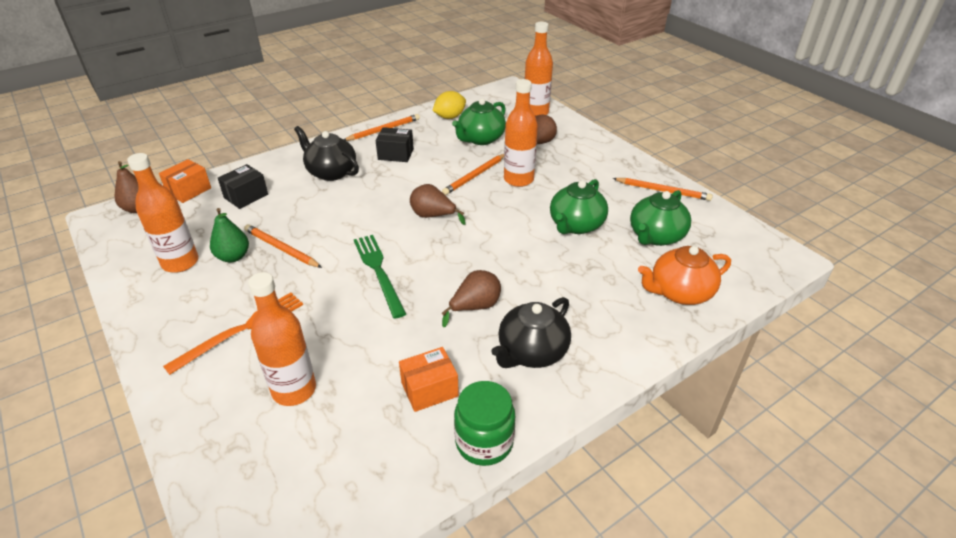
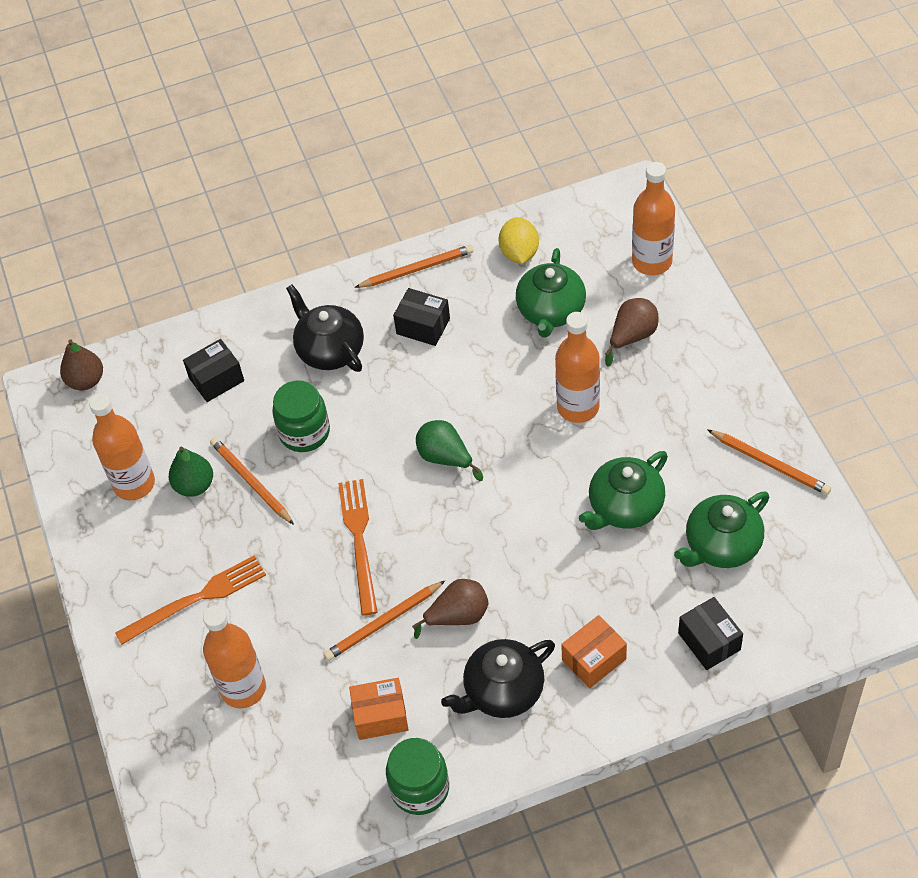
camera: 20 degrees right, 15 degrees up
(189, 190) = (147, 357): orange box -> orange box (594, 659)
(320, 216) = (304, 432): none -> green jar
(378, 272) = (359, 541): green fork -> orange fork
(433, 216) = (445, 458): brown pear -> green pear
(449, 117) = (519, 253): yellow lemon -> yellow lemon turned 75 degrees counterclockwise
(475, 176) = (520, 390): orange pencil -> orange pencil (383, 623)
(480, 139) = (551, 311): green teapot -> green teapot turned 45 degrees counterclockwise
(679, 292) = (709, 641): orange teapot -> black box

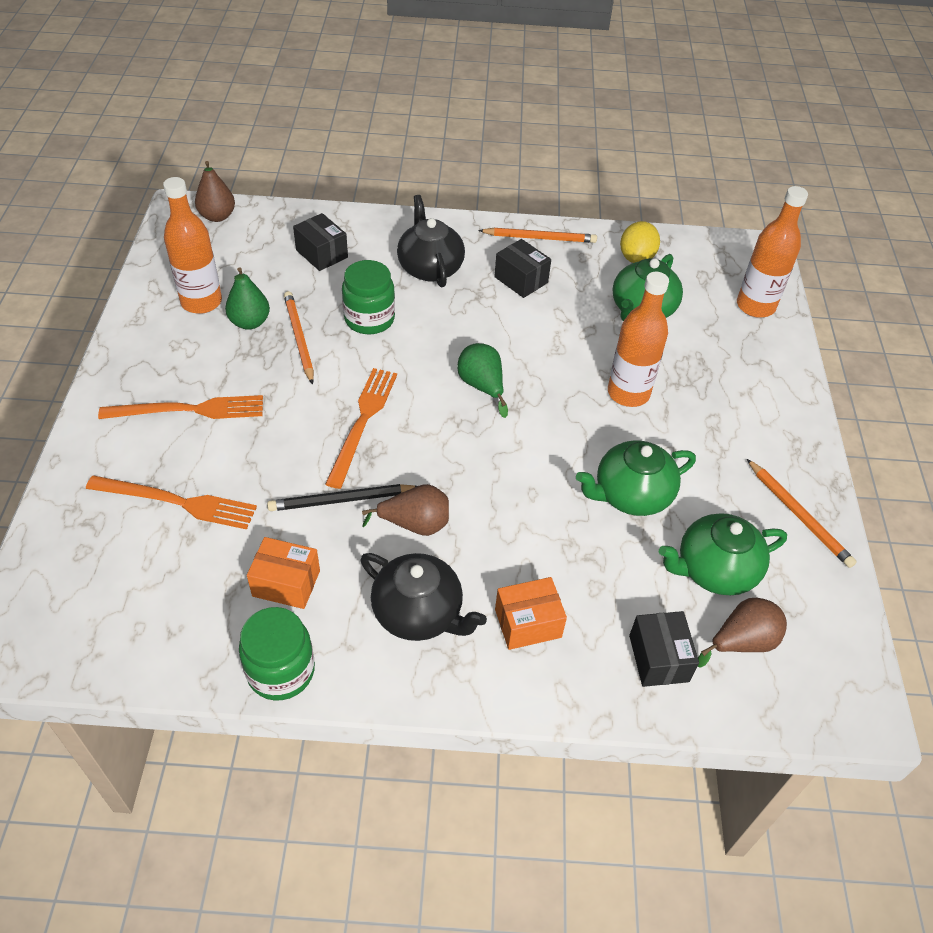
camera: 15 degrees right, 5 degrees down
(216, 379) = (322, 254): black box -> black box turned 60 degrees clockwise
(243, 688) = (177, 502): orange bottle -> orange fork
(383, 623) = (341, 500): orange pencil -> black pencil
(502, 691) = (419, 613): black teapot -> black teapot turned 135 degrees counterclockwise
(632, 336) = (708, 356): brown pear -> brown pear (742, 642)

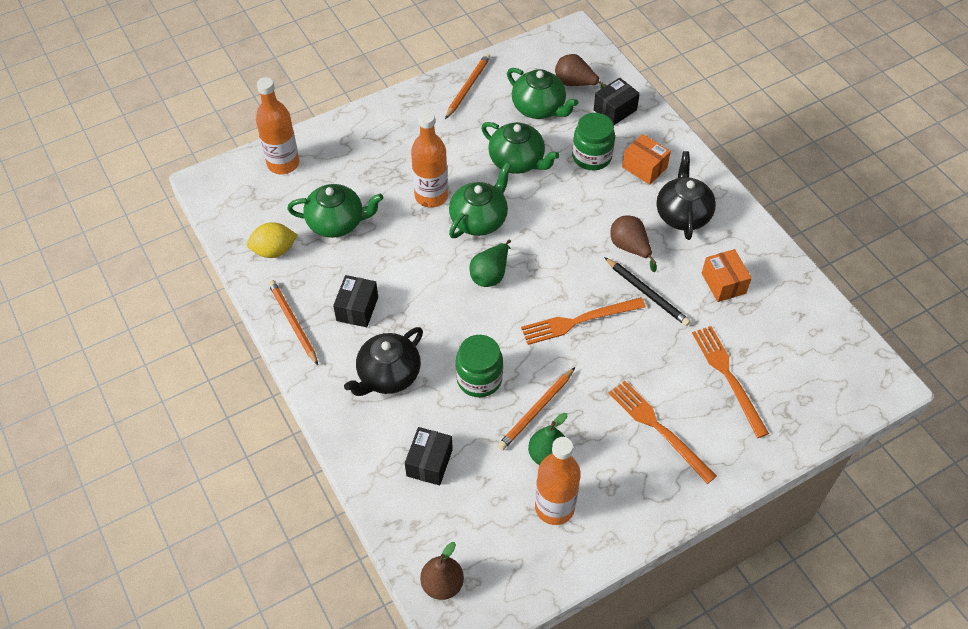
camera: 120 degrees left, 5 degrees up
(281, 671) = (770, 252): green jar -> green jar (591, 157)
(564, 415) = (479, 219): none -> green teapot

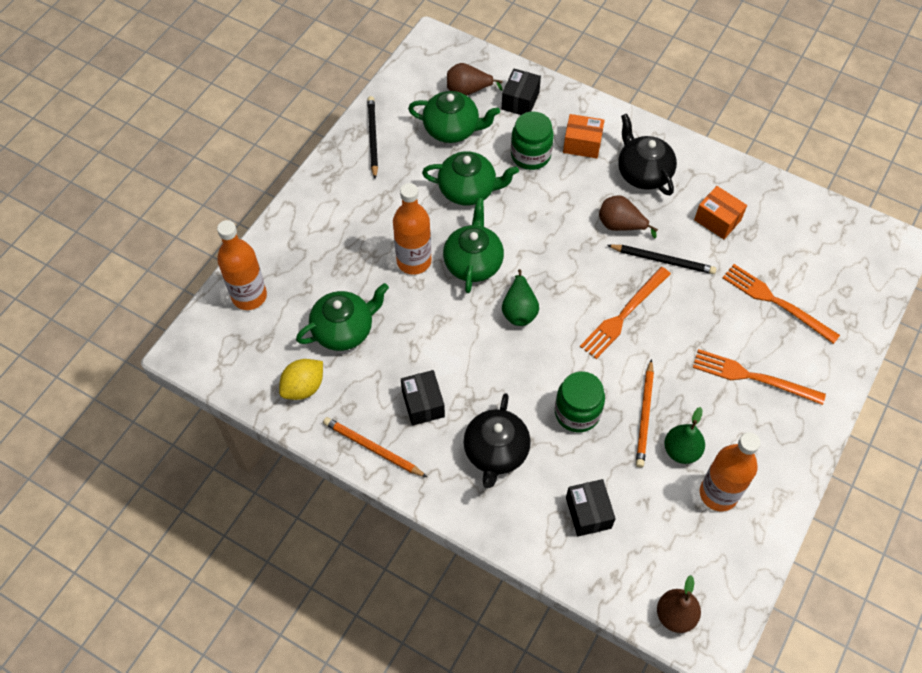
camera: 30 degrees left, 5 degrees up
(467, 87) = (372, 138): orange pencil -> black pencil

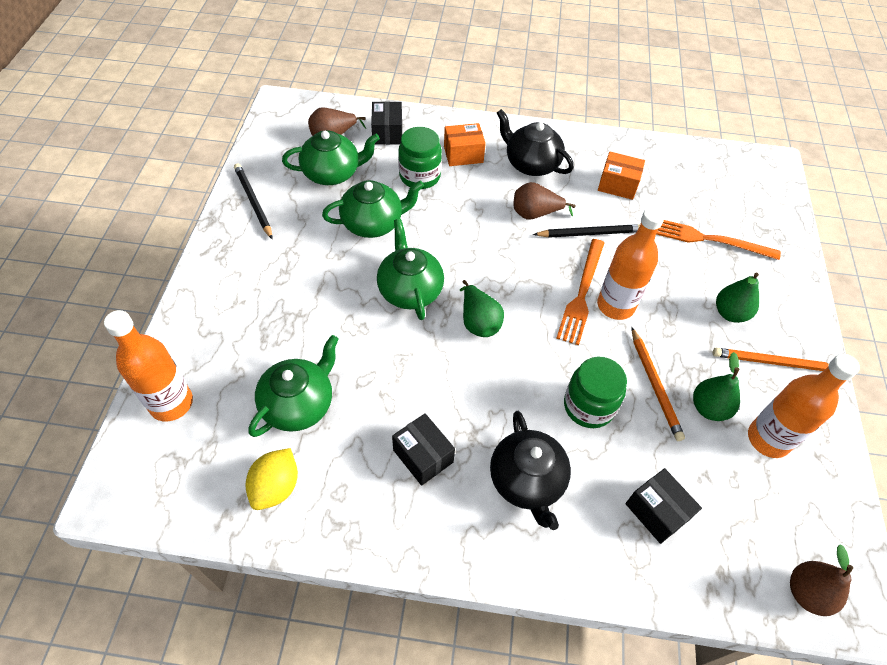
camera: 25 degrees left, 5 degrees down
(373, 448) = (388, 530): orange pencil -> orange pencil (773, 362)
(414, 261) = (347, 307): orange bottle -> orange bottle (615, 306)
(753, 377) = (730, 313): orange fork -> green pear

